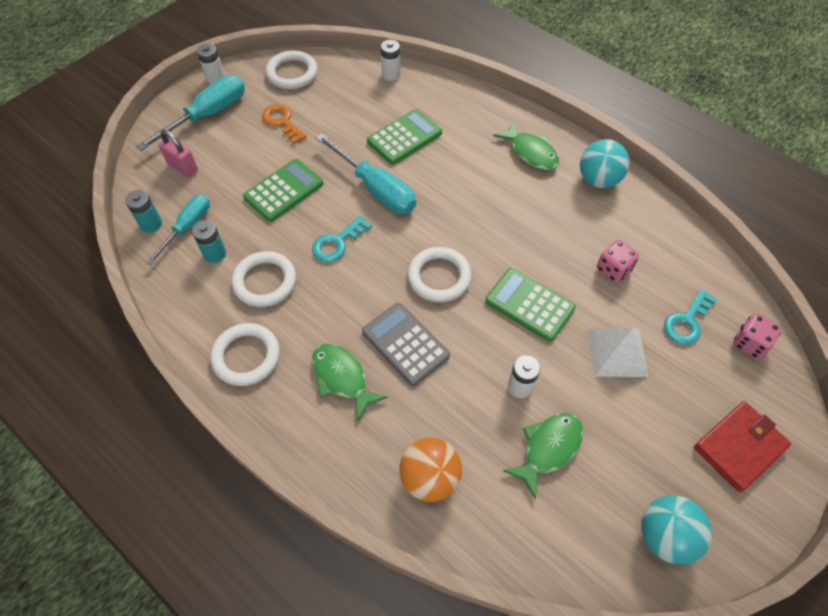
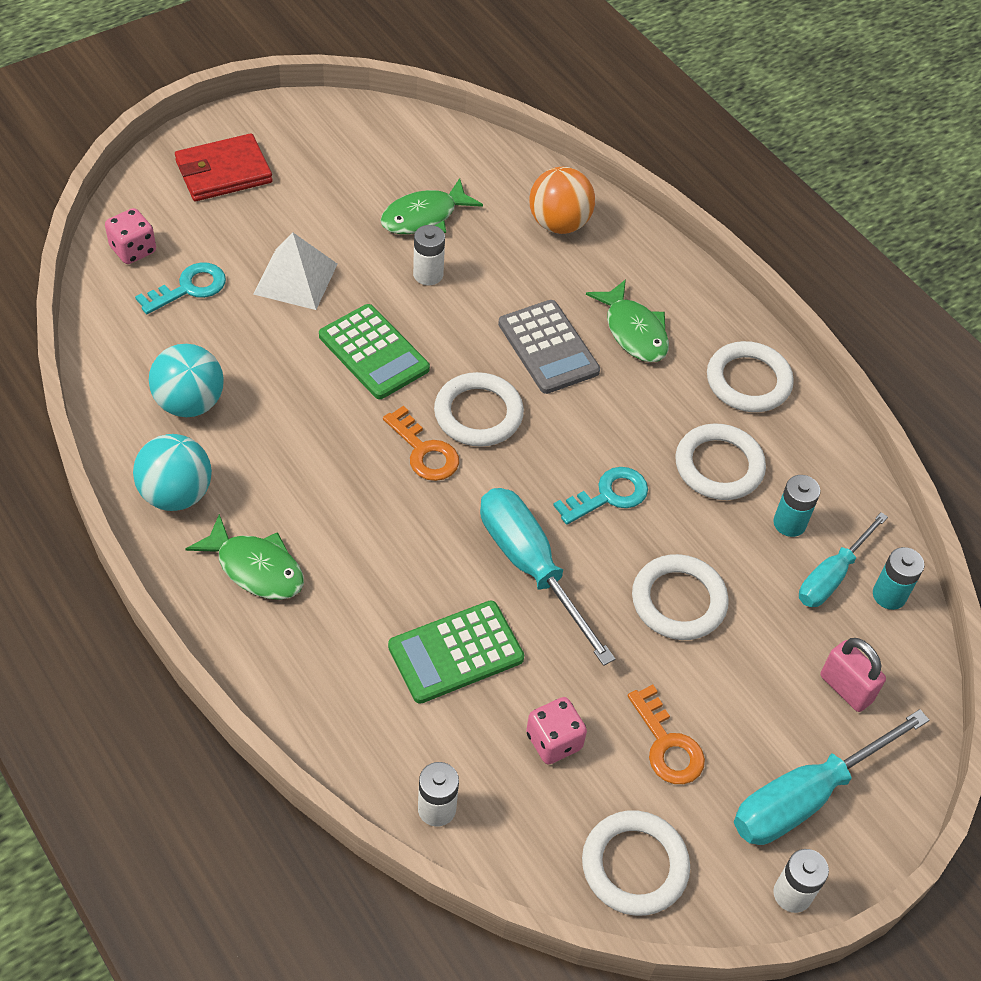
camera: 170 degrees left, 5 degrees down
(284, 190) = (678, 601): green calculator -> white ring
(465, 242) = (424, 451): none -> orange key
(530, 152) = (255, 568): green fish -> green fish turned 150 degrees clockwise
(613, 269) = (239, 366): pink dice -> pink dice (554, 741)
(665, 536) = (347, 133): turquoise ball -> turquoise ball (190, 403)

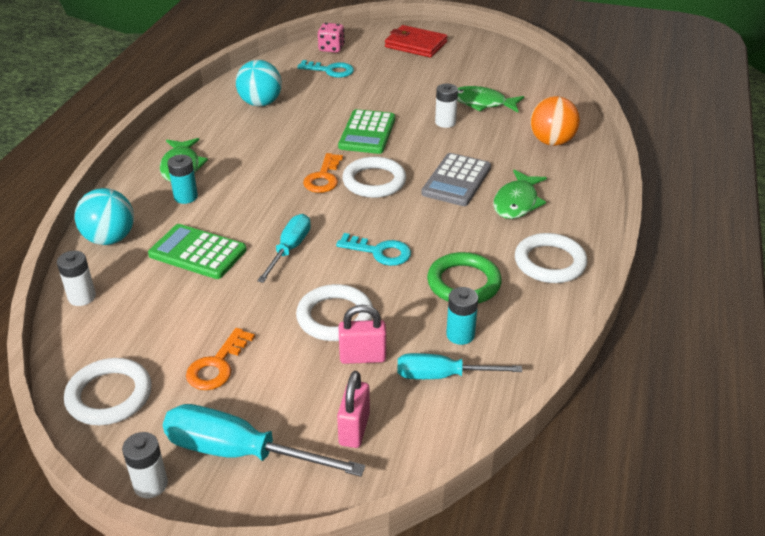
camera: 55 degrees right, 15 degrees down
(176, 494) = (200, 126): turquoise ball -> turquoise ball (110, 239)
(296, 278) = (380, 91): white pyramid -> none
(530, 567) = (289, 249): turquoise screwdriver -> turquoise screwdriver, size x0.65
(554, 741) = (172, 317): pink dice -> none
(719, 466) = (463, 283): white ring -> green ring
(756, 618) = (362, 357): none -> pink padlock
(889, 595) = (462, 413): turquoise battery -> turquoise battery (186, 197)

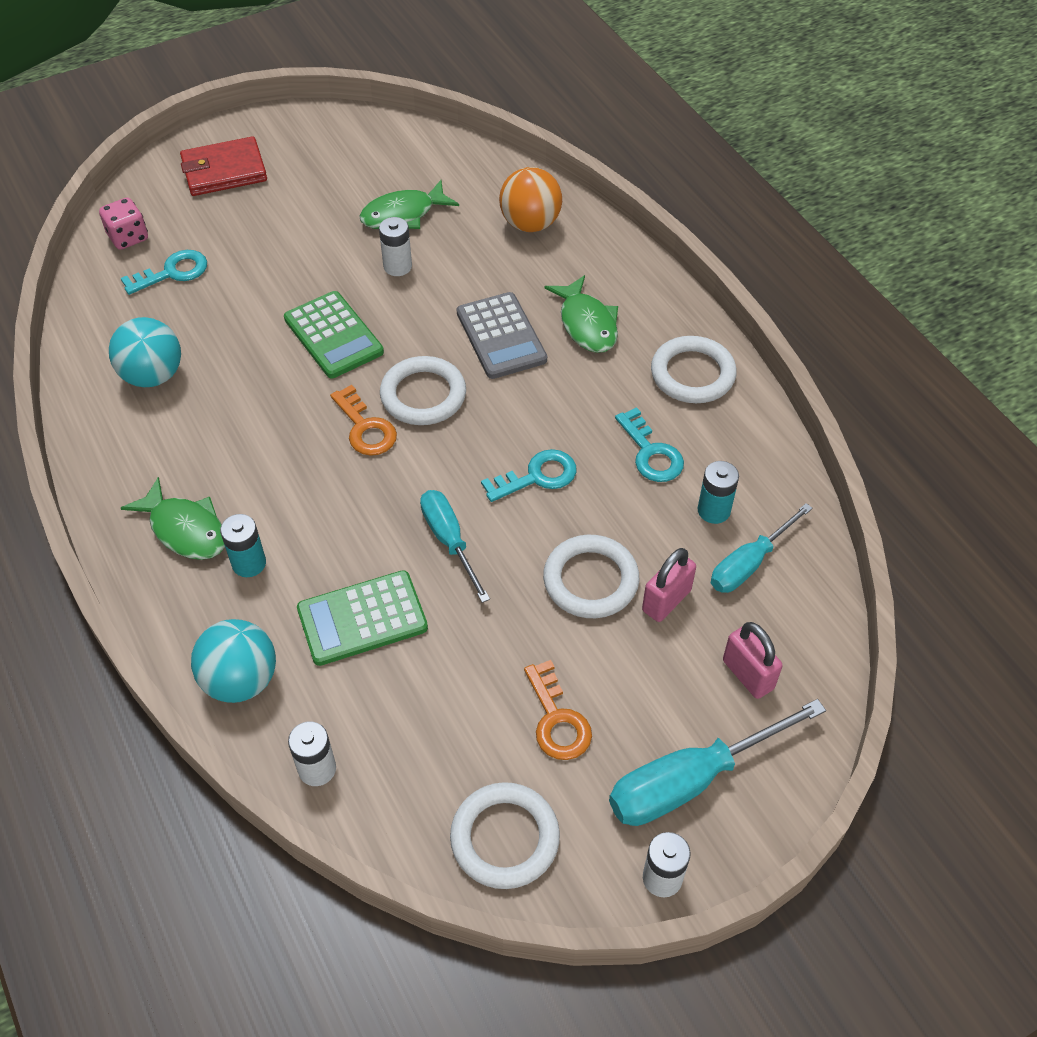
camera: 45 degrees left, 15 degrees up
(463, 283) = (651, 453): green ring -> turquoise key

